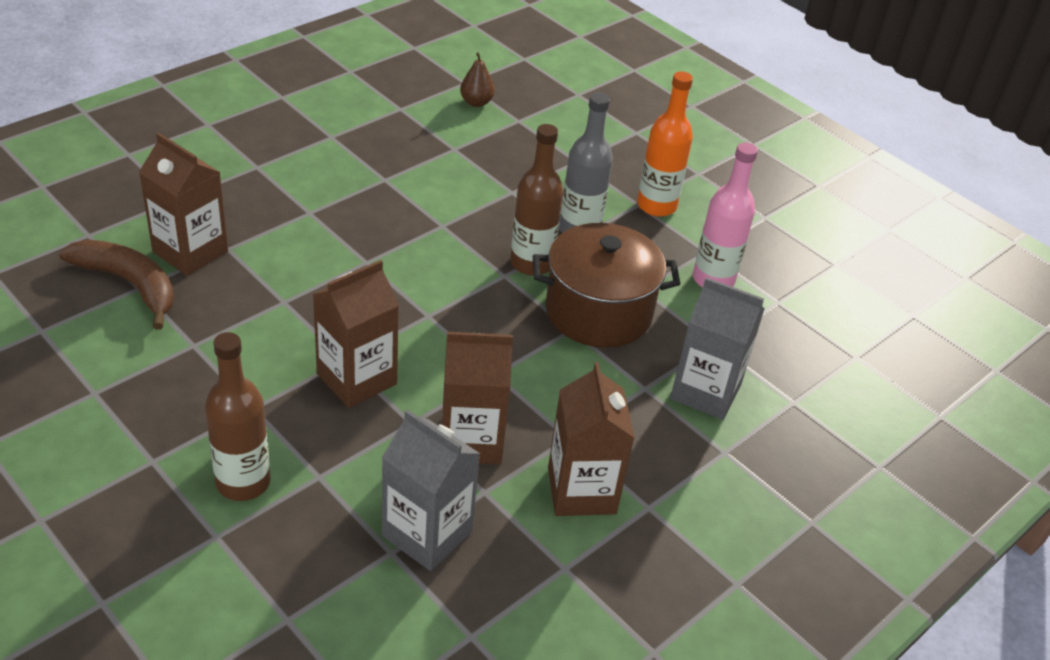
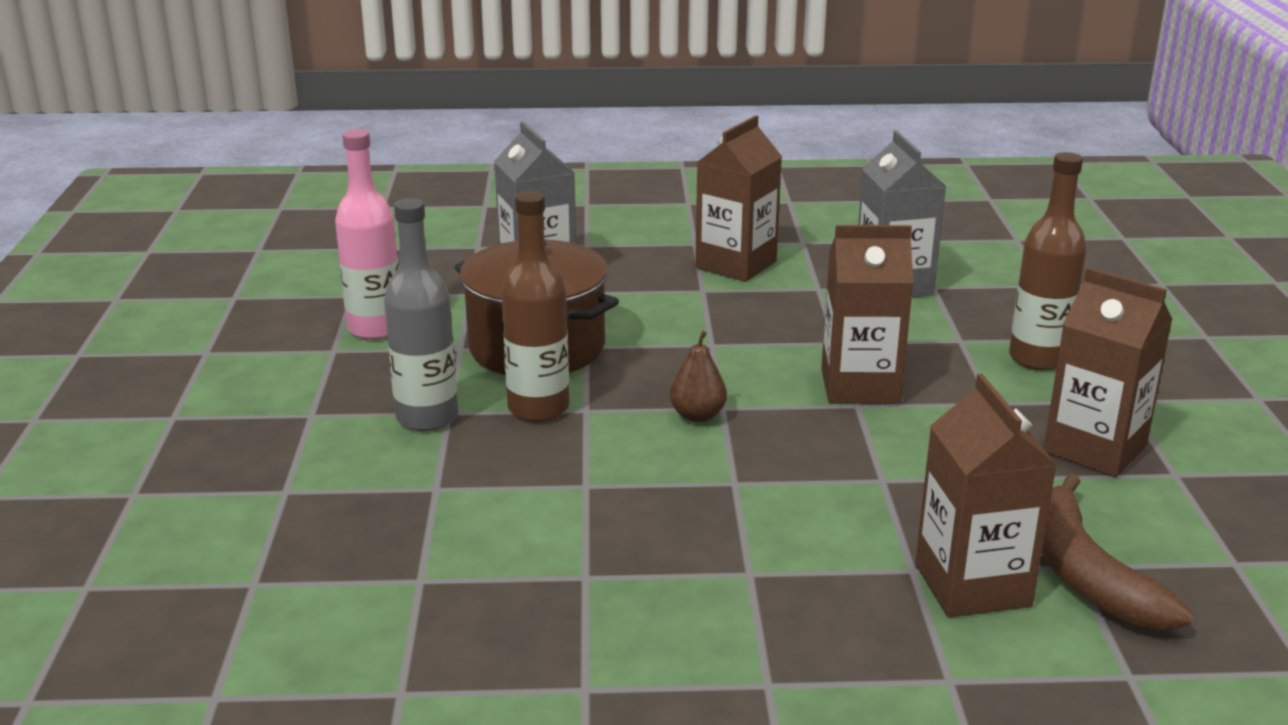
camera: 135 degrees left, 15 degrees down
(471, 440) = (793, 315): brown carton -> brown carton (1094, 449)
(476, 102) = (262, 645): brown pear -> brown pear (697, 416)
(656, 206) = (294, 405): orange bottle -> none

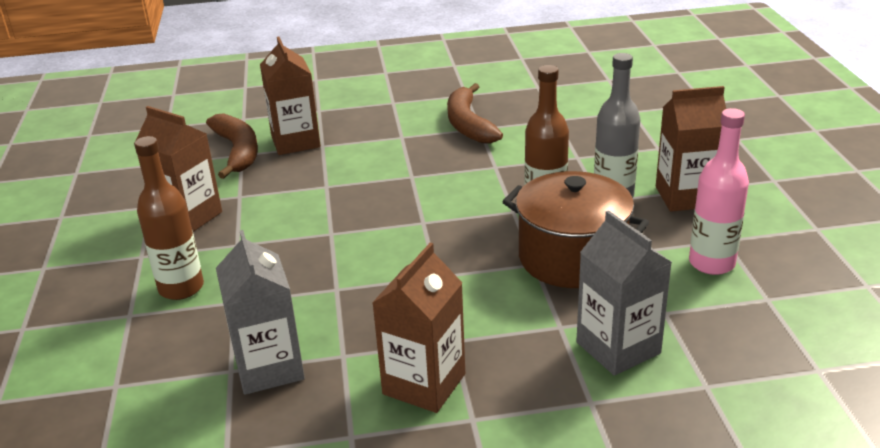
camera: 175 degrees right, 5 degrees up
(606, 588) = (468, 124): none -> brown banana
(697, 416) = (438, 214): brown pear -> none
(860, 386) = (326, 248): brown carton -> brown carton (685, 196)

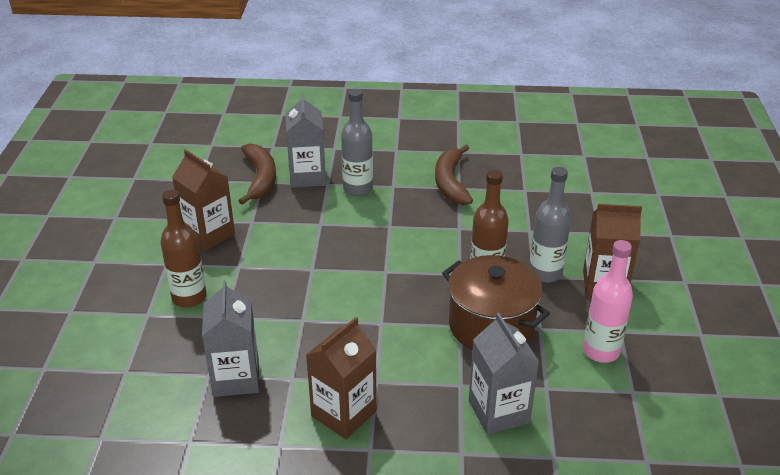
camera: 10 degrees right, 5 degrees up
(295, 142) = (307, 177): brown carton -> grey carton
(360, 145) = (358, 188): none -> grey bottle

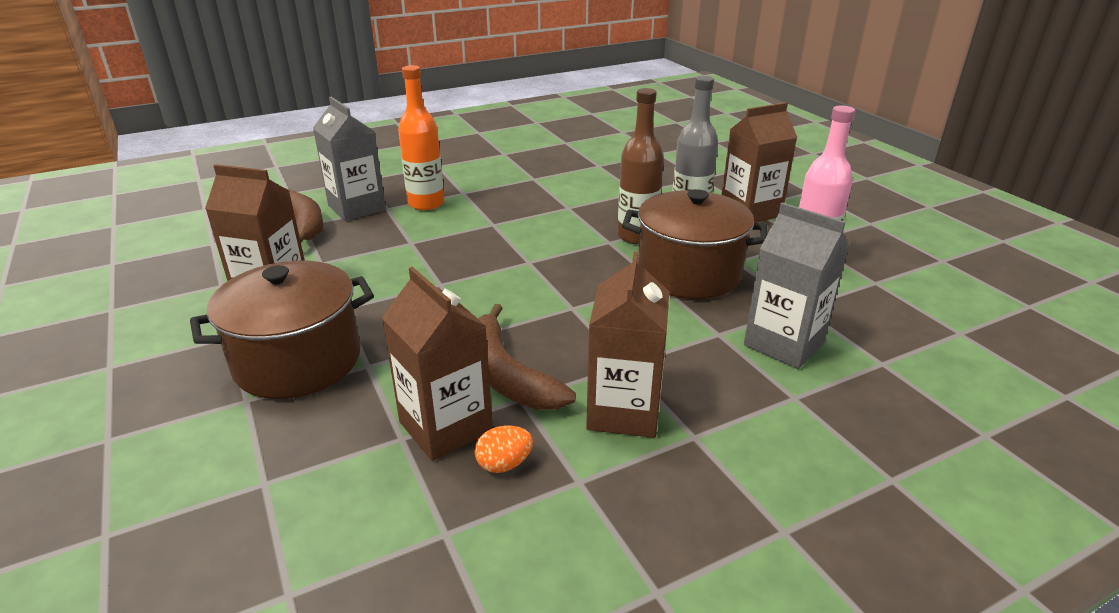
camera: 30 degrees left, 5 degrees down
(189, 297) = (298, 361): brown bottle -> brown pot
(236, 378) = (445, 427): grey carton -> brown carton
(248, 416) = (504, 464): none -> orange egg
(358, 188) = (426, 203): grey bottle -> orange bottle
(450, 183) = (521, 176): brown banana -> brown banana (507, 375)

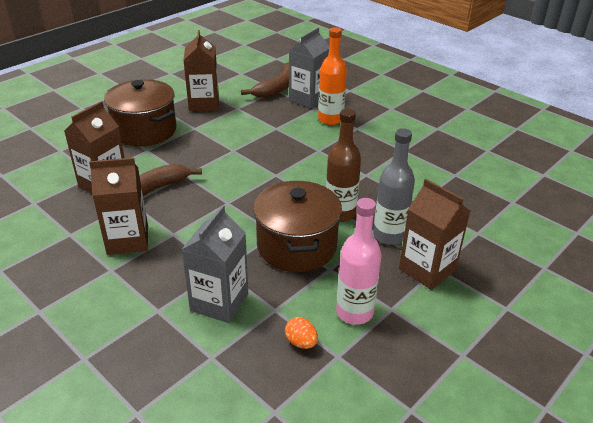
camera: 70 degrees right, 5 degrees up
(504, 464) = (79, 208): orange egg -> orange egg (301, 342)

